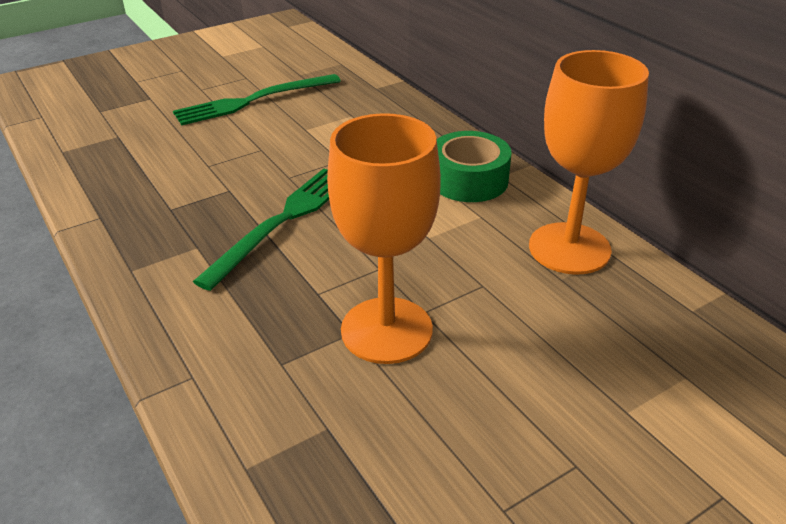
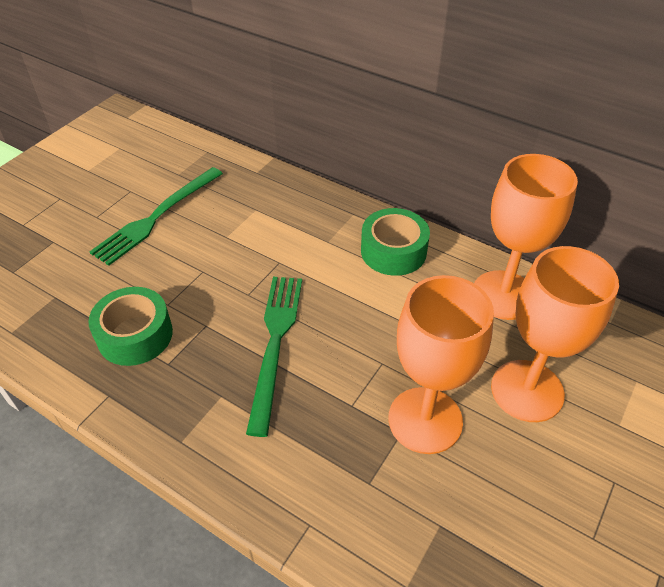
camera: 25 degrees left, 10 degrees up
(160, 180) = (135, 335): none -> green tape
(529, 341) = (527, 390): none -> orange goblet

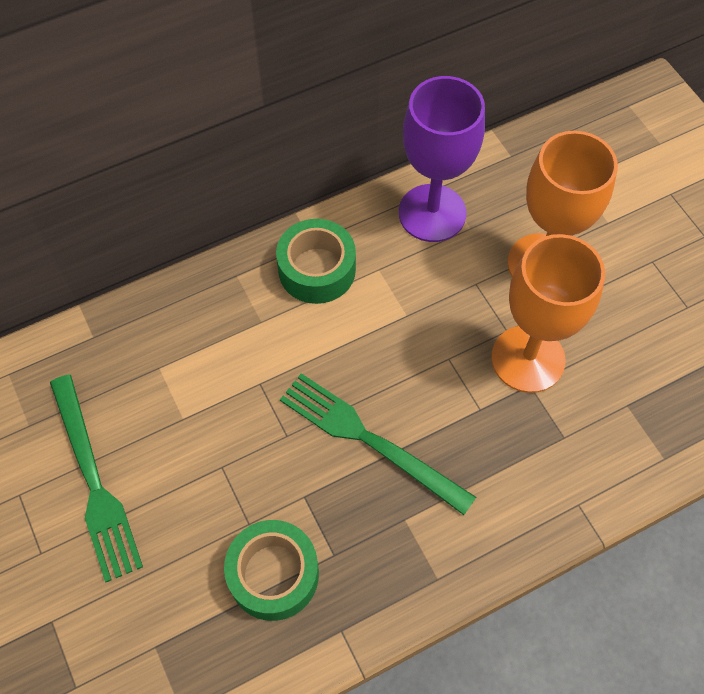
camera: 60 degrees left, 15 degrees up
(503, 295) = (432, 213): orange goblet -> purple goblet

